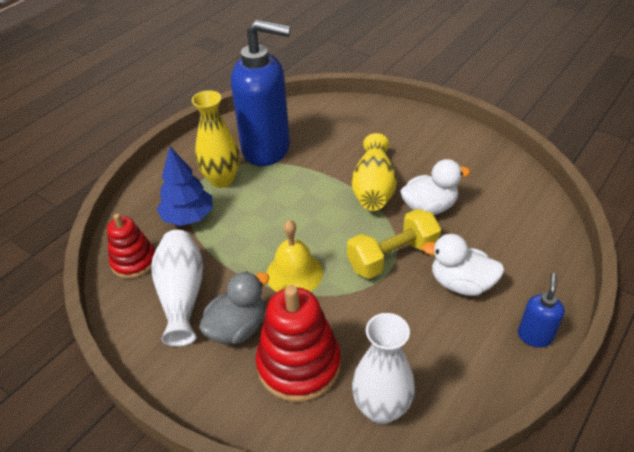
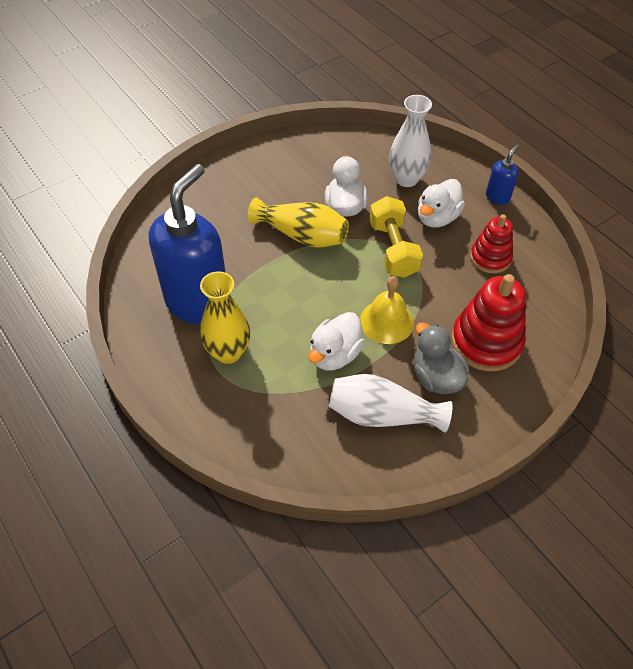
camera: 75 degrees left, 10 degrees up
(134, 261) = (320, 453): red stacking toy -> red stacking toy (490, 257)
(188, 217) = (274, 393): blue tree -> none
(241, 245) = (334, 355): none -> white duck
(381, 408) = (537, 301): white vase -> white vase (406, 179)
(534, 336) = (497, 197): blue soap dispenser -> blue soap dispenser turned 90 degrees clockwise

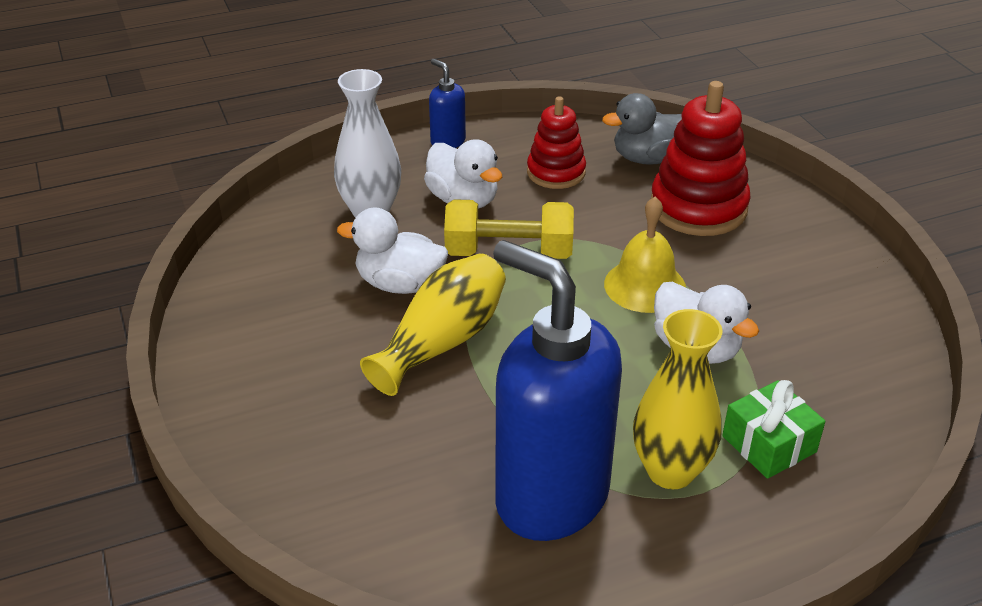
camera: 75 degrees left, 15 degrees down
(261, 399) = (769, 444): none -> green gift
(382, 414) = (807, 321): white vase -> none
(436, 377) = (749, 261): grey duck -> grey duck (649, 158)

